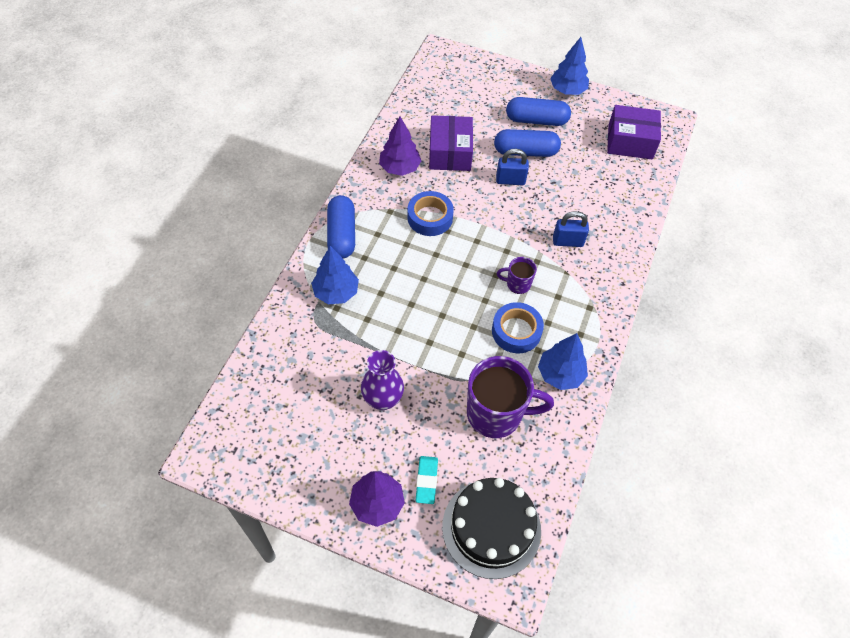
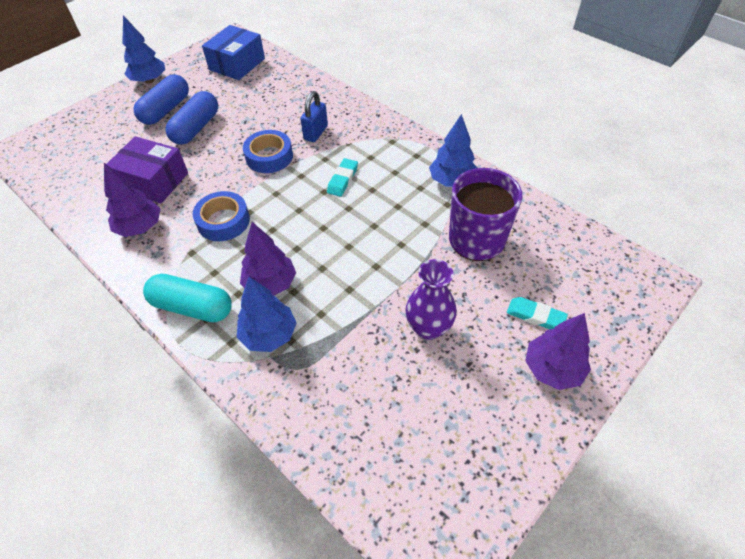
camera: 65 degrees left, 5 degrees down
(341, 234) = (192, 307): blue capsule -> turquoise capsule
(381, 275) = (270, 284): none -> purple tree
(491, 528) = (596, 278): black cake -> none
(510, 180) = (221, 148): blue padlock -> none
(516, 331) = (394, 196): blue tape -> blue tape (269, 157)
(517, 284) = (342, 180): purple mug -> turquoise eraser
(630, 142) = (237, 64): purple box -> blue box

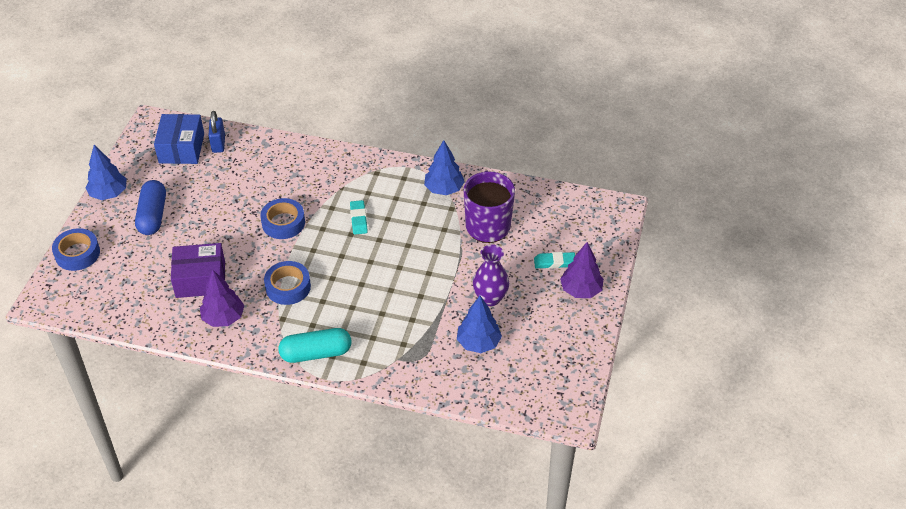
camera: 30 degrees left, 5 degrees down
(80, 119) = (77, 253): none -> blue tape
(196, 128) = (197, 222): blue capsule -> none
(269, 335) = (386, 347): blue tree -> blue tree (478, 343)
(270, 284) = (361, 315): purple tree -> none
(316, 133) = (307, 188): blue padlock -> blue padlock (218, 144)

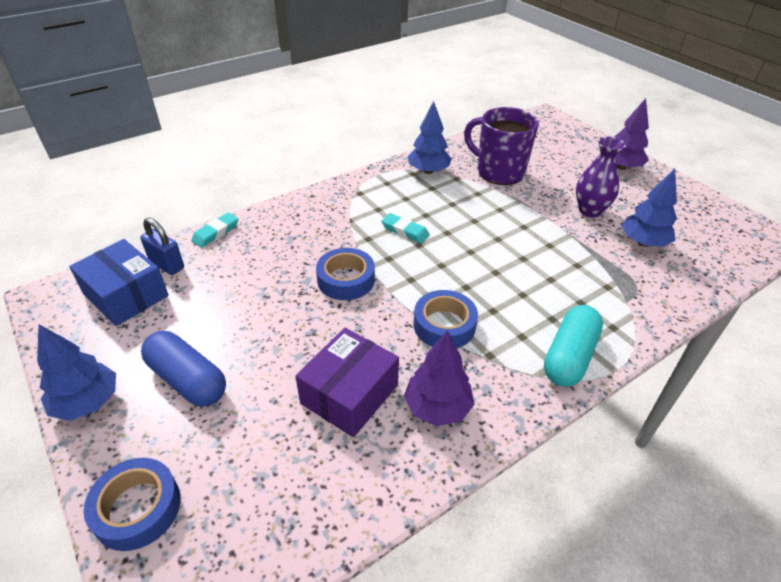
camera: 50 degrees left, 5 degrees down
(554, 262) = (577, 164): turquoise eraser -> turquoise eraser (216, 233)

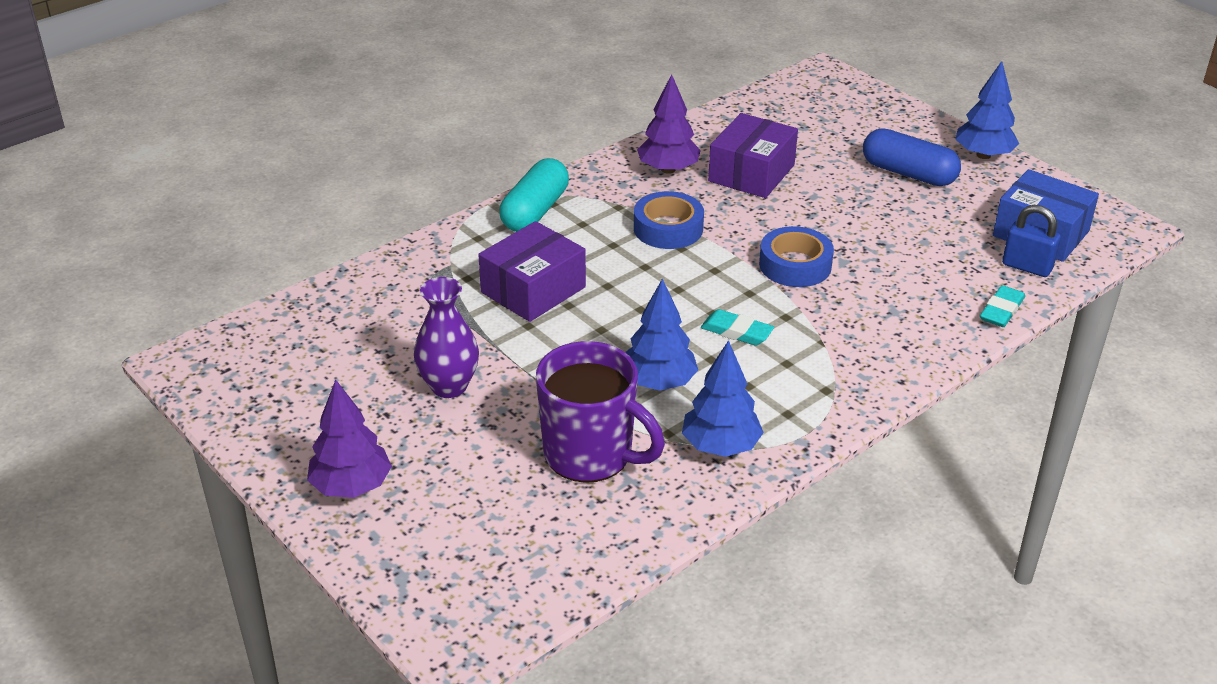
camera: 175 degrees right, 5 degrees down
(137, 508) = (884, 109): blue tape -> none
(552, 273) = (533, 290): none -> purple box
(643, 242) = (390, 339): blue tree -> blue tree (658, 383)

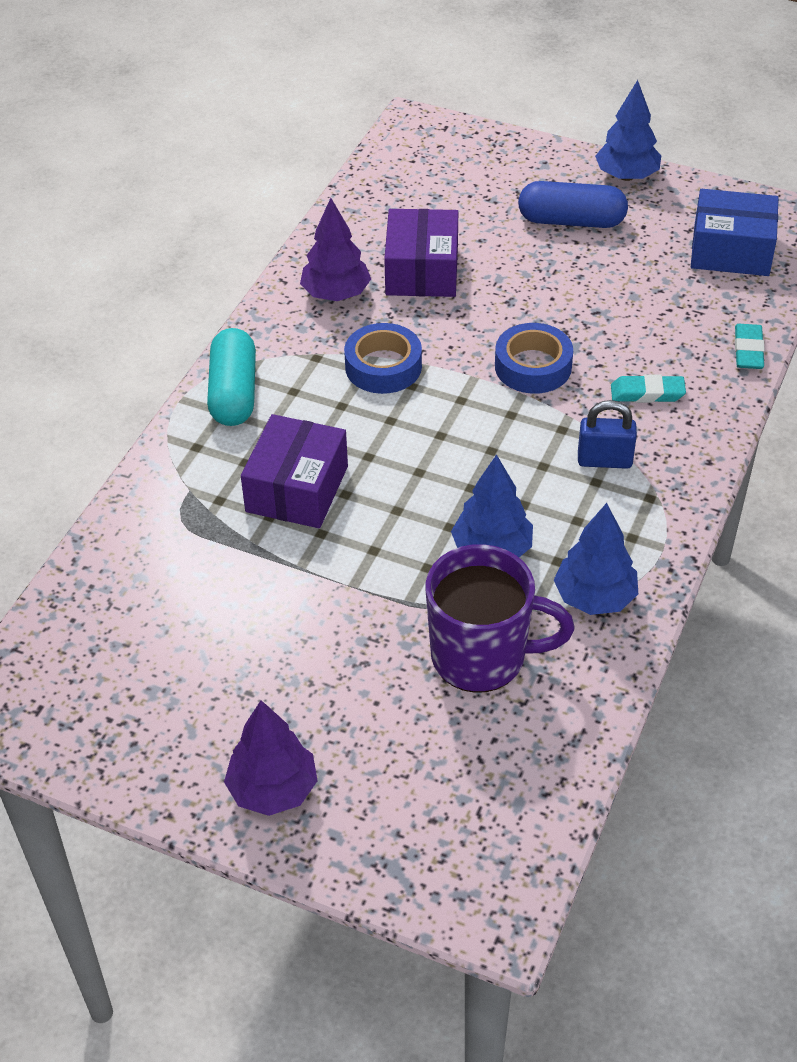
camera: 25 degrees left, 10 degrees up
(449, 386) = (290, 635): purple vase -> none
(736, 332) = (527, 464): turquoise eraser -> turquoise eraser (647, 393)
(1027, 267) = (741, 293): blue padlock -> blue padlock (604, 460)

